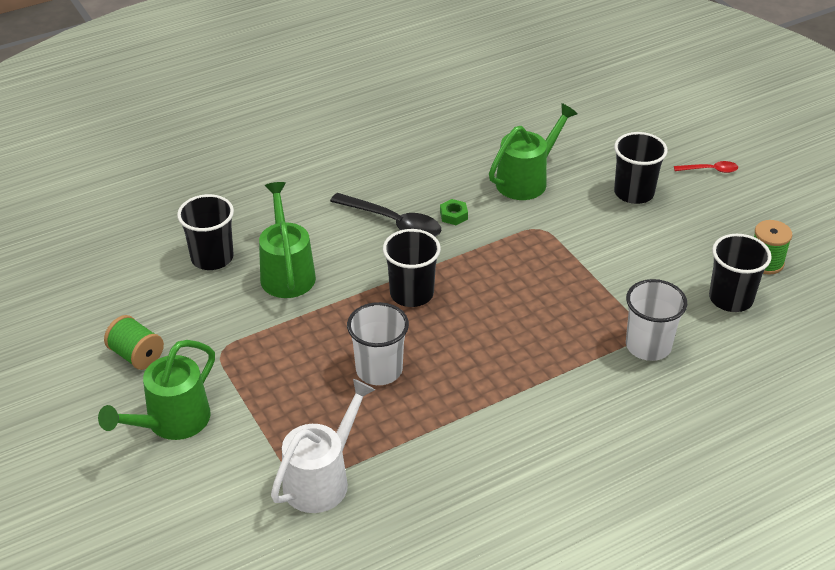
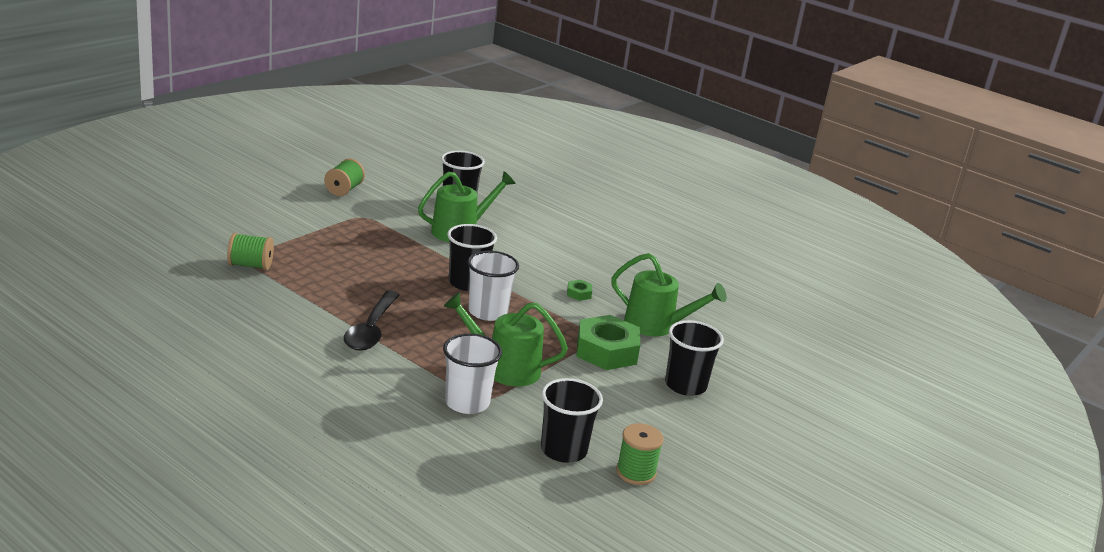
camera: 65 degrees right, 15 degrees down
(171, 422) = (285, 208): green watering can -> green watering can (504, 368)
(322, 479) = (250, 265): white watering can -> green spool
(379, 370) = (372, 277): white cup -> white cup (488, 312)
(393, 223) = (549, 268): black spoon -> black spoon (371, 329)
(568, 226) = (606, 351): none -> green nut
(710, 170) = (762, 432): red spoon -> none

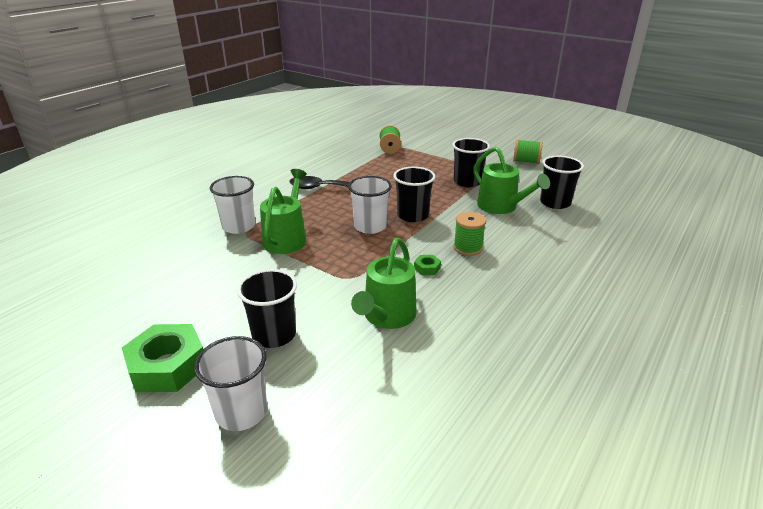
camera: 90 degrees right, 5 degrees up
(563, 450) = (175, 268): black cup -> black cup (467, 182)
(606, 351) = (326, 285): green nut -> green nut (167, 366)
(636, 472) = (137, 303): green spool -> green spool (467, 248)
(780, 404) = (241, 412): none -> white cup

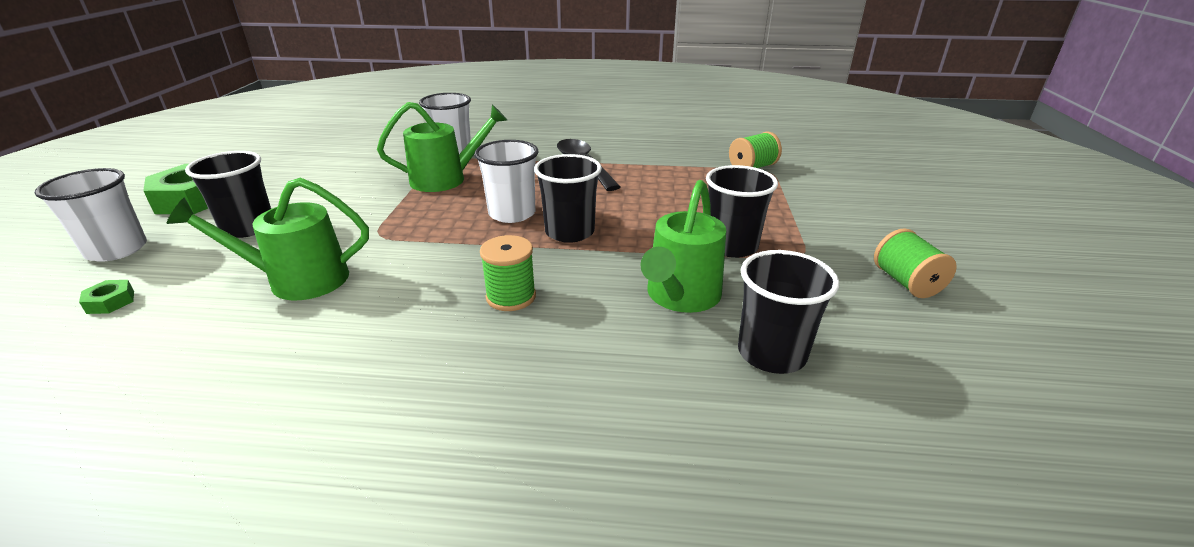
camera: 60 degrees right, 0 degrees up
(427, 268) = (430, 278): green nut -> green nut (110, 302)

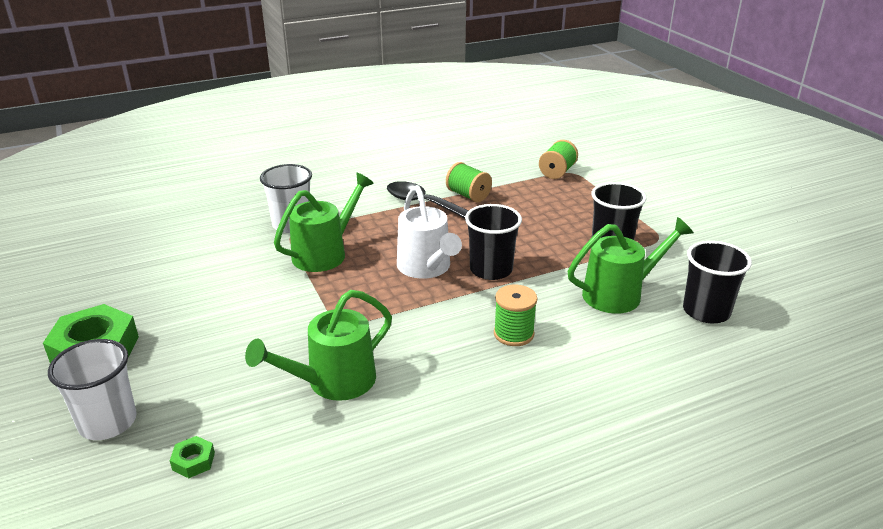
camera: 30 degrees left, 0 degrees up
(248, 227) = (208, 357): black cup -> none
(512, 213) = (426, 268): white cup -> white watering can
(680, 297) = (620, 294): green watering can -> green watering can turned 105 degrees counterclockwise
(906, 282) = (732, 238): green spool -> green spool (468, 195)

